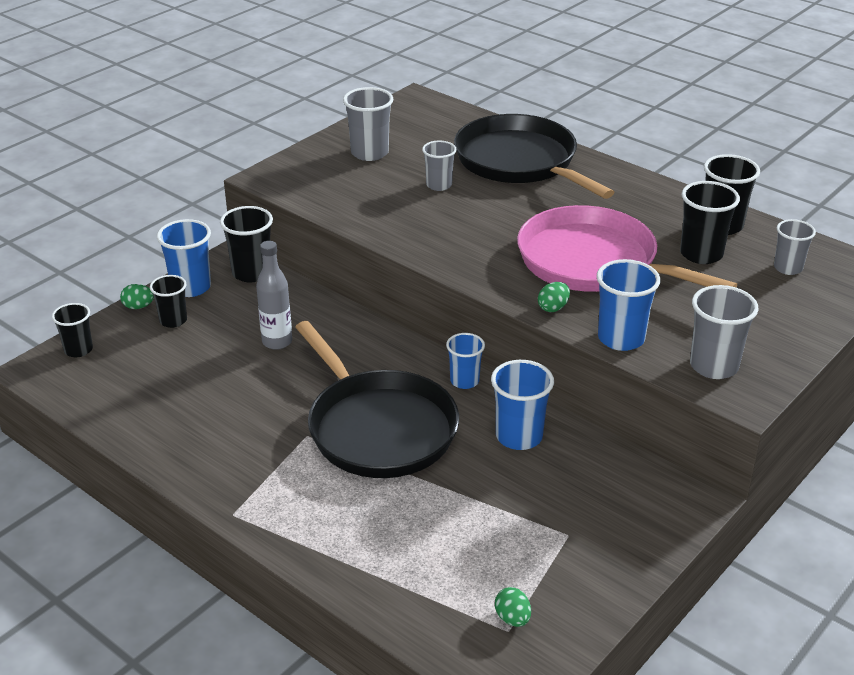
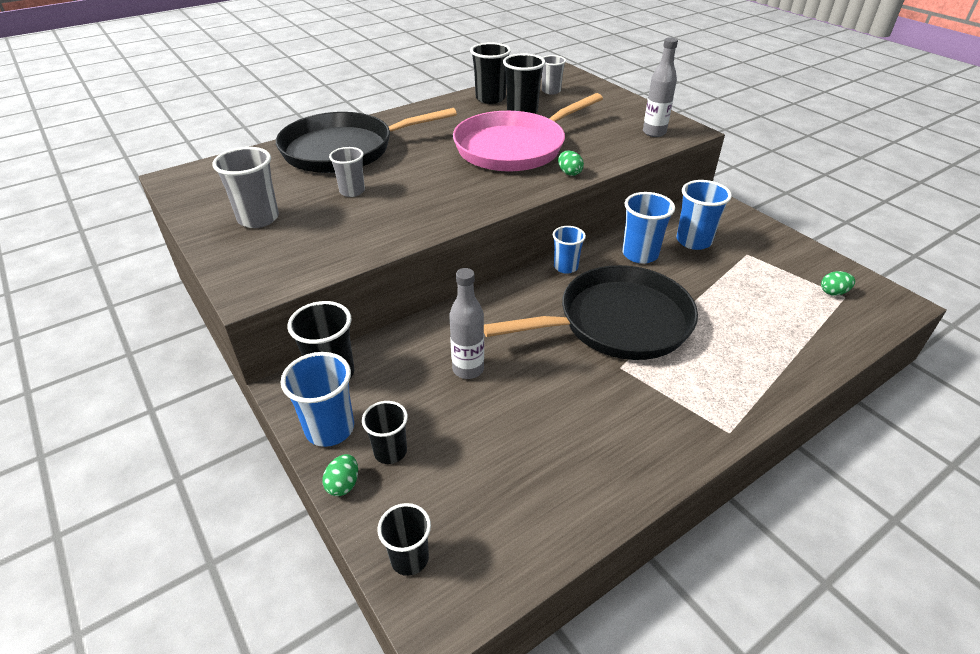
camera: 75 degrees left, 5 degrees up
(621, 338) = (616, 155): blue cup -> blue cup (693, 241)
(714, 366) = (654, 132): grey cup -> grey bottle

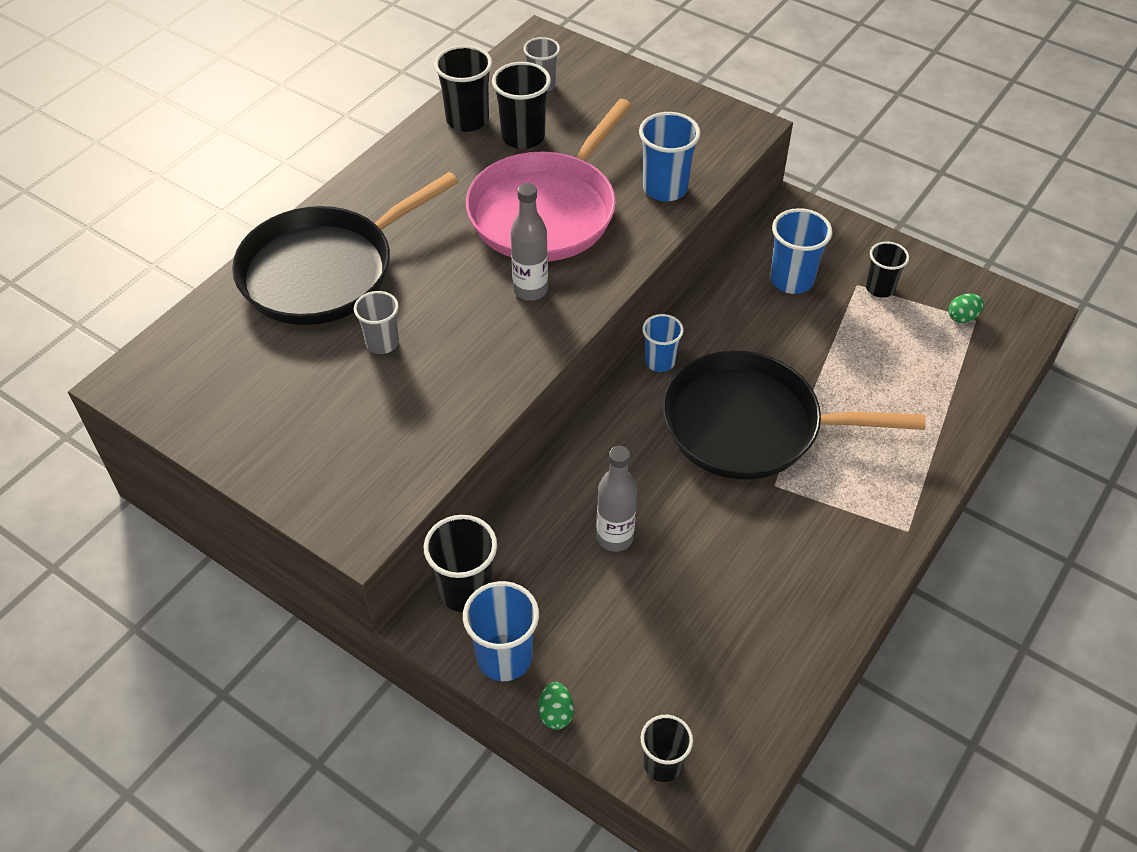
camera: 20 degrees left, 10 degrees up
(258, 218) = (291, 421): grey cup -> none
(390, 451) = (583, 662): black cup -> black cup (880, 288)
(569, 173) = (635, 241): green egg -> none
(618, 322) = (749, 425): black pan -> black pan turned 135 degrees counterclockwise
(640, 254) = (738, 318): blue cup -> blue cup (665, 188)
(654, 132) = (708, 140): grey bottle -> grey bottle (530, 290)

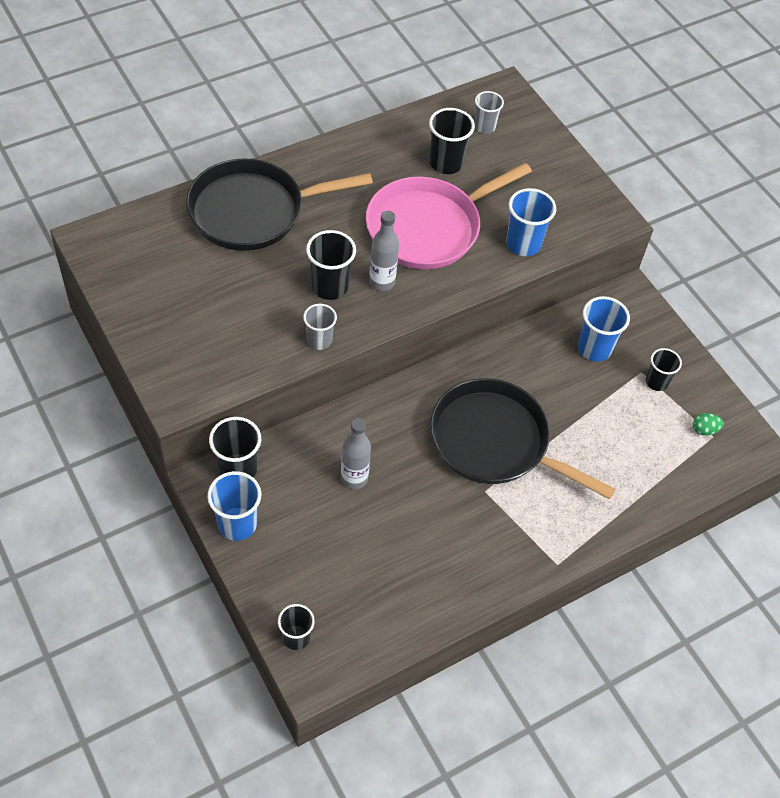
camera: 20 degrees right, 5 degrees up
(382, 343) = (261, 279): grey cup -> grey cup (319, 340)
(467, 120) = (414, 134): black cup -> black cup (330, 286)
(556, 713) = (248, 574): green egg -> none
(660, 361) = (460, 369): blue cup -> none

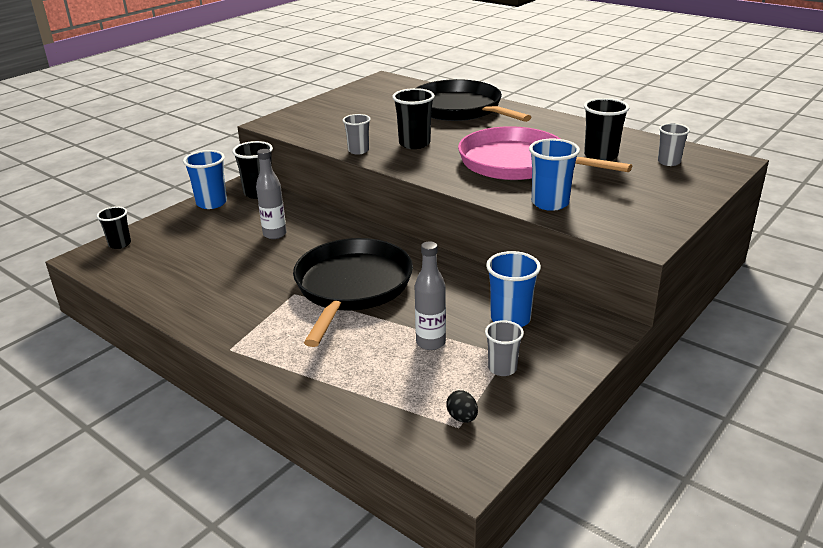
camera: 75 degrees right, 25 degrees down
(382, 282) = (438, 159): grey bottle -> grey bottle (430, 343)
(656, 382) = (502, 368): black cup -> grey cup
(704, 430) = (462, 418): green egg -> black egg

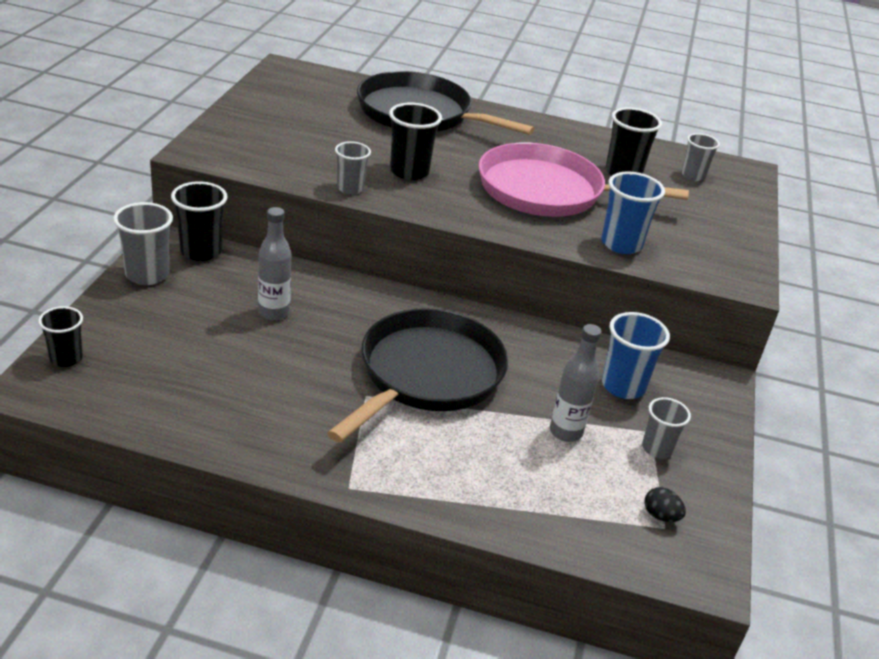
camera: 30 degrees left, 5 degrees up
(211, 203) = (147, 274): blue cup -> grey cup
(352, 287) = (427, 374): black pan -> black pan turned 45 degrees clockwise

